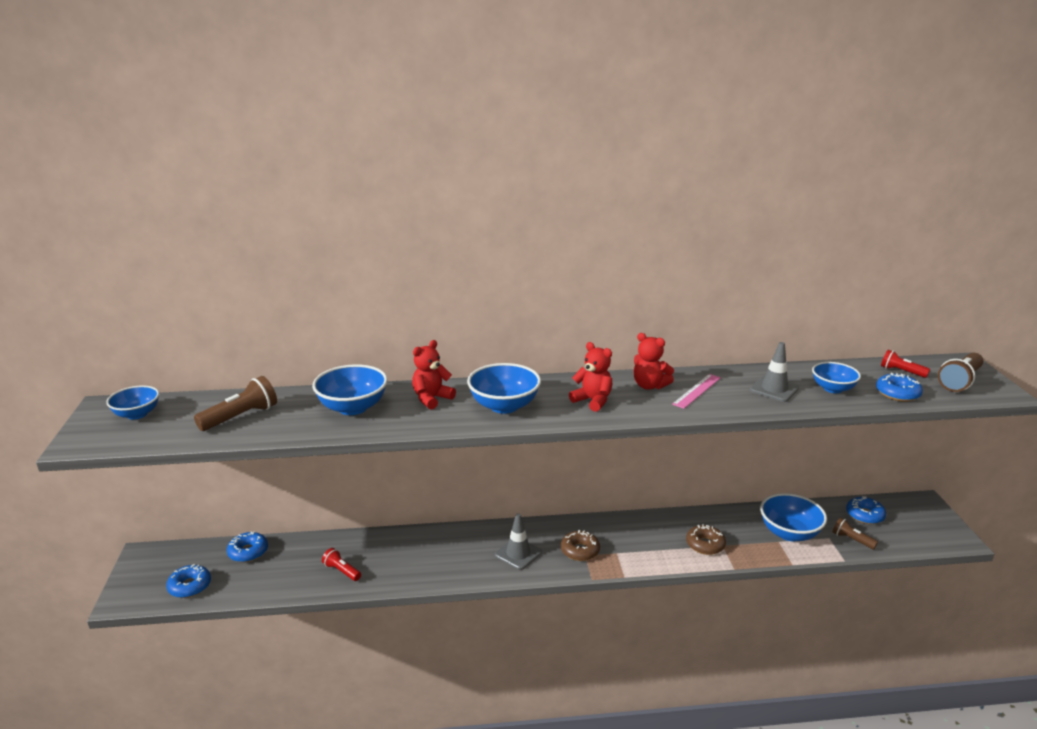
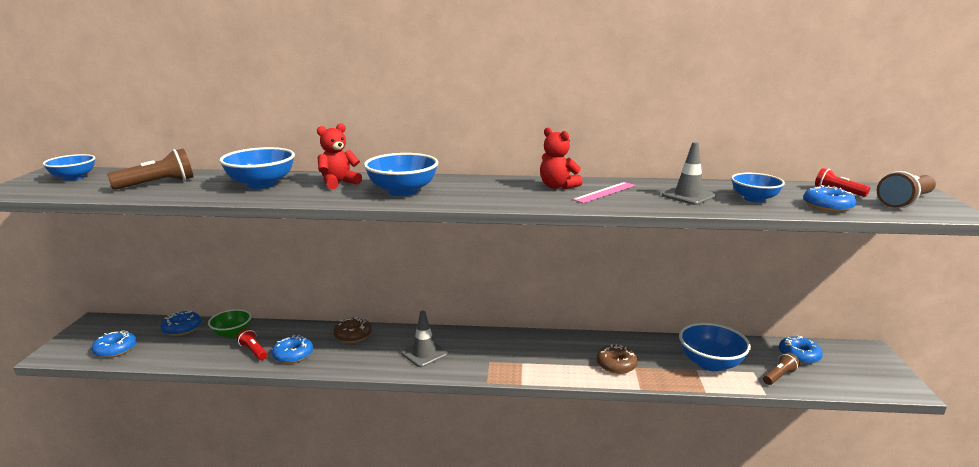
camera: 10 degrees right, 5 degrees down
(307, 552) = (232, 333): none -> green bowl
(385, 570) = (293, 355): none -> blue donut
(580, 550) = (486, 357): brown donut -> brown donut (353, 335)
(593, 401) = (492, 193): red teddy bear -> none
(852, 540) = (779, 376): brown flashlight -> brown flashlight turned 90 degrees clockwise

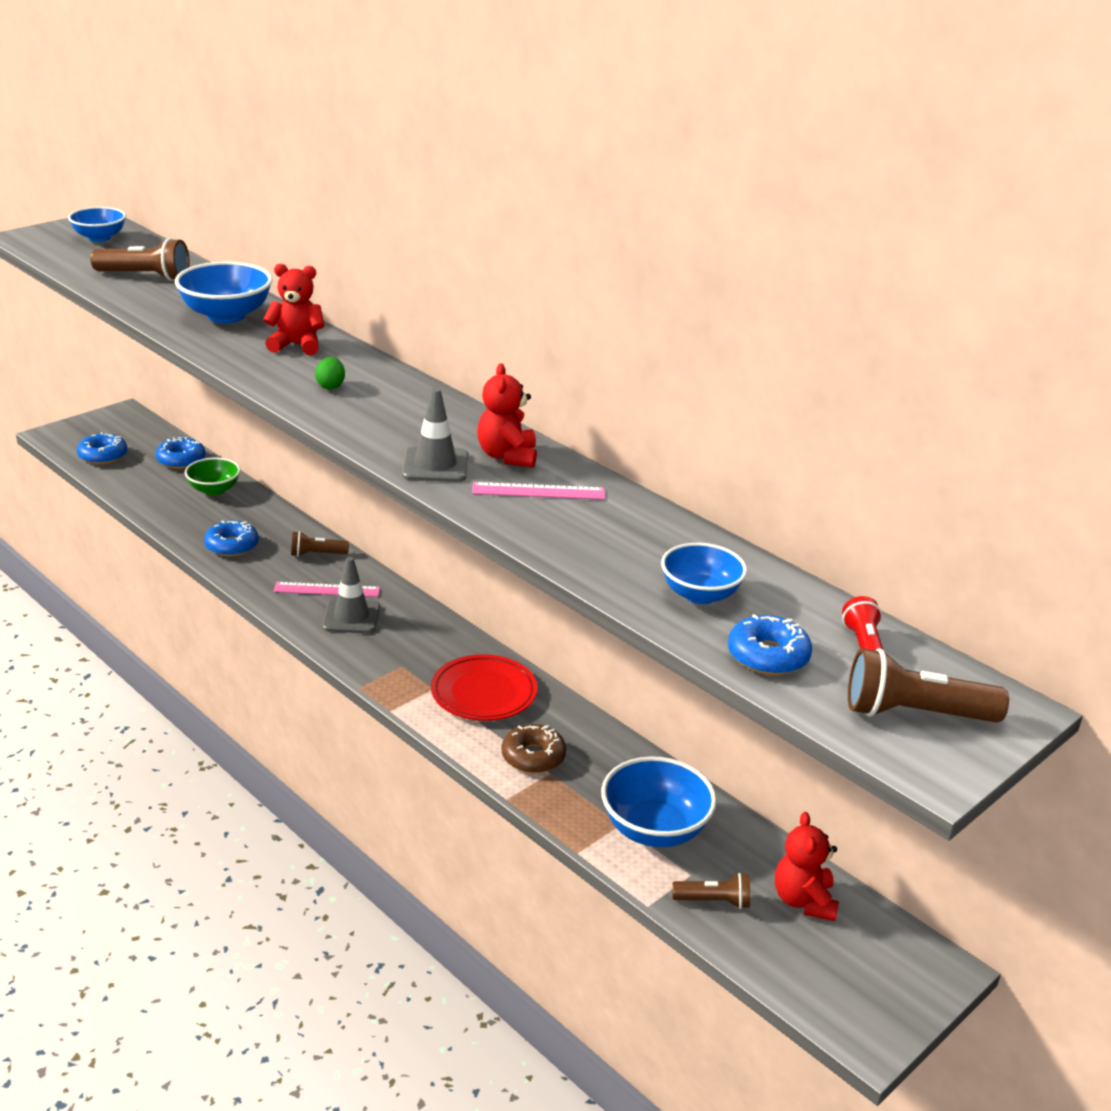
camera: 40 degrees right, 10 degrees up
(253, 351) = (204, 522): red flashlight -> none
(353, 335) = (317, 554): brown donut -> brown flashlight
(388, 348) = (327, 590): none -> pink ruler
(402, 191) = (330, 386): blue bowl -> green egg
(547, 351) = (484, 693): none -> red plate
(688, 196) = (627, 547): grey traffic cone -> grey traffic cone (435, 465)
(799, 355) = (804, 901): blue donut -> red teddy bear

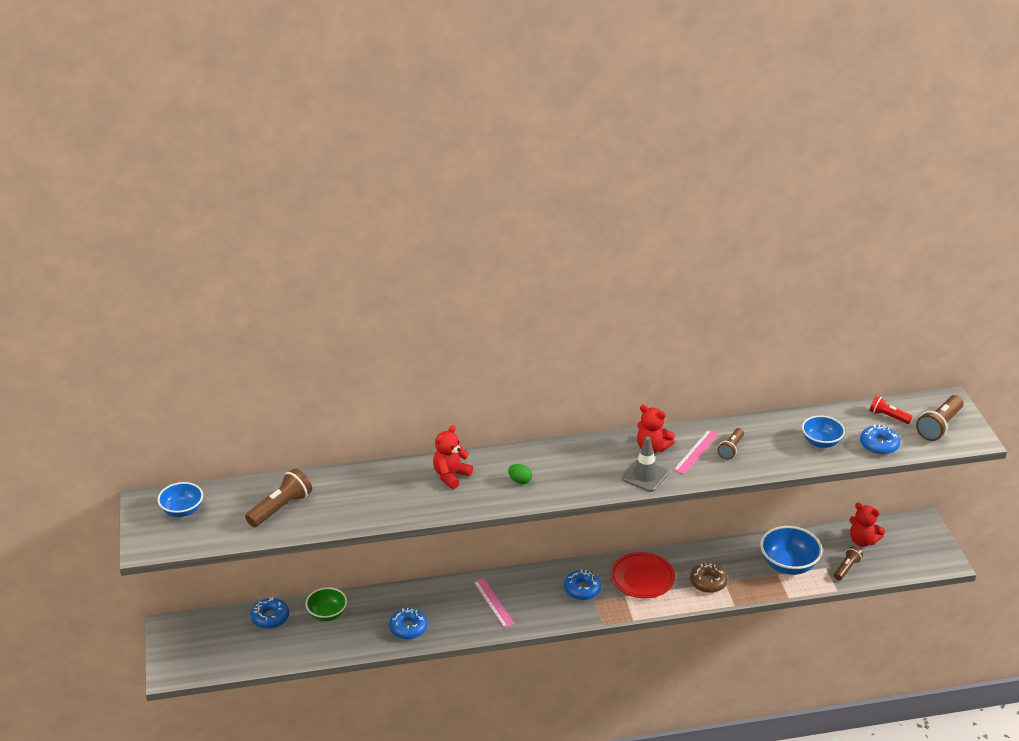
camera: 55 degrees left, 5 degrees up
(103, 456) = (228, 656): blue donut -> blue donut (582, 589)
(226, 315) = (380, 491): blue bowl -> none
(317, 554) = (449, 593): brown flashlight -> brown flashlight (731, 449)
(327, 590) = (493, 603): pink ruler -> pink ruler turned 60 degrees counterclockwise
(351, 617) = (531, 603): grey traffic cone -> none

